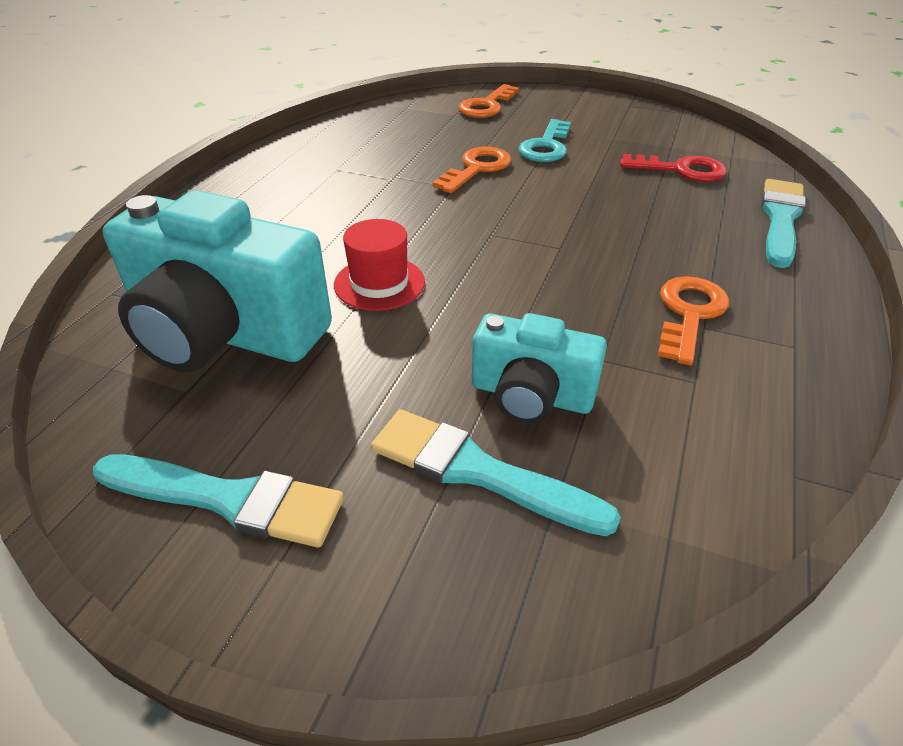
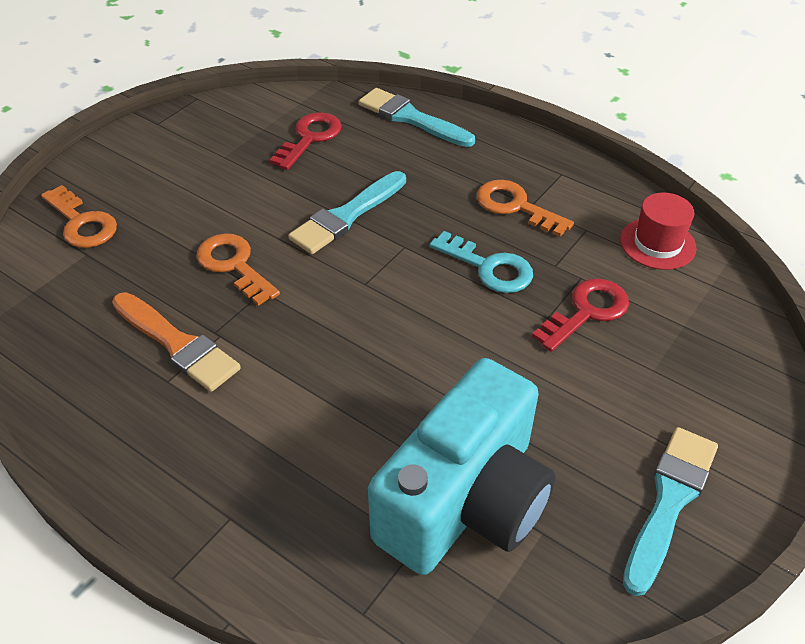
camera: 75 degrees left, 5 degrees up
(375, 164) = (177, 344): none -> orange brush
(379, 283) = (420, 375): red hat -> red hat (657, 243)
(478, 471) = (655, 356): turquoise brush -> turquoise brush (346, 216)
(531, 395) = (587, 312): turquoise camera -> red key
(546, 146) = (214, 204): turquoise key -> turquoise key (489, 267)

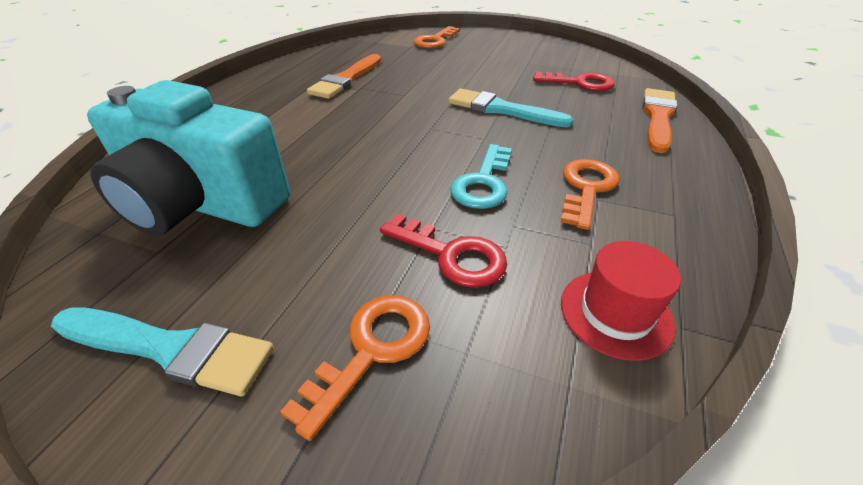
camera: 75 degrees right, 5 degrees down
(234, 265) = (423, 82): orange key -> orange key (372, 350)
(411, 118) = (658, 117): turquoise brush -> orange brush

